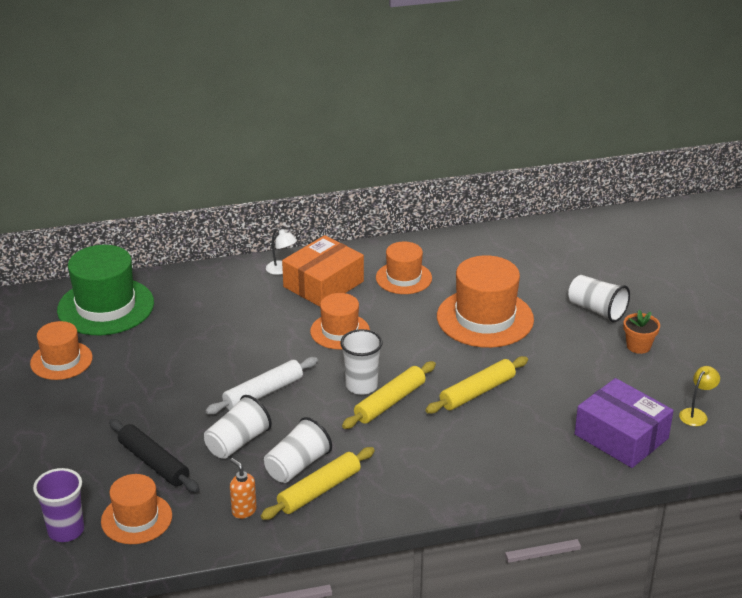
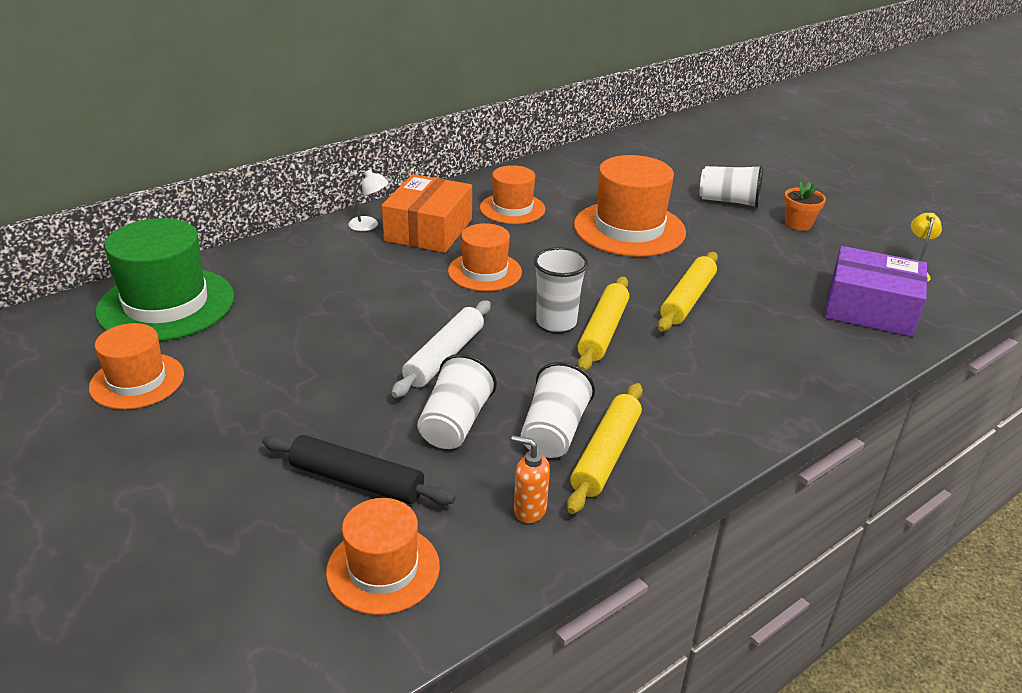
camera: 25 degrees left, 0 degrees up
(66, 530) = (281, 623): purple cup -> none

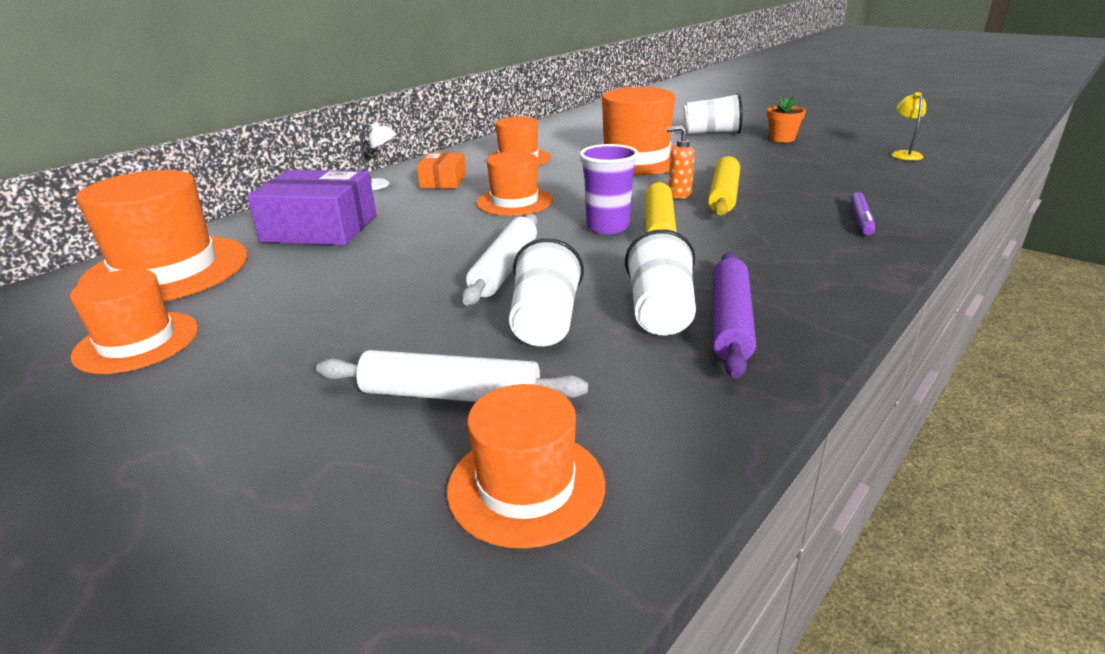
camera: 10 degrees left, 5 degrees down
(166, 304) = (166, 270): green hat -> orange hat
(356, 481) = (450, 395): black rolling pin -> white rolling pin
(428, 230) = (443, 181): orange box -> orange box, size x0.56
(529, 510) = (678, 388): orange soap dispenser -> orange soap dispenser (679, 194)
(556, 322) = (607, 227): white cup -> purple cup
(606, 455) = (730, 322): yellow rolling pin -> purple rolling pin
(800, 357) = (861, 220): none -> purple marker
(869, 308) = (891, 180): purple box -> purple box (320, 228)

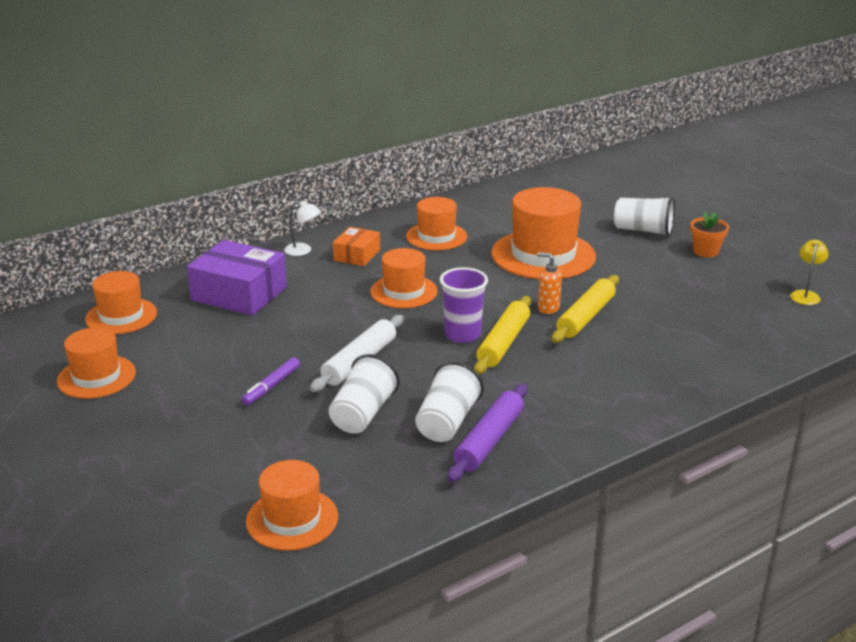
camera: 15 degrees right, 0 degrees up
(166, 270) = (121, 316): orange hat -> orange hat, size x0.61
(450, 395) = (276, 455): white rolling pin -> none
(861, 220) = (679, 367): purple marker -> purple marker (271, 386)

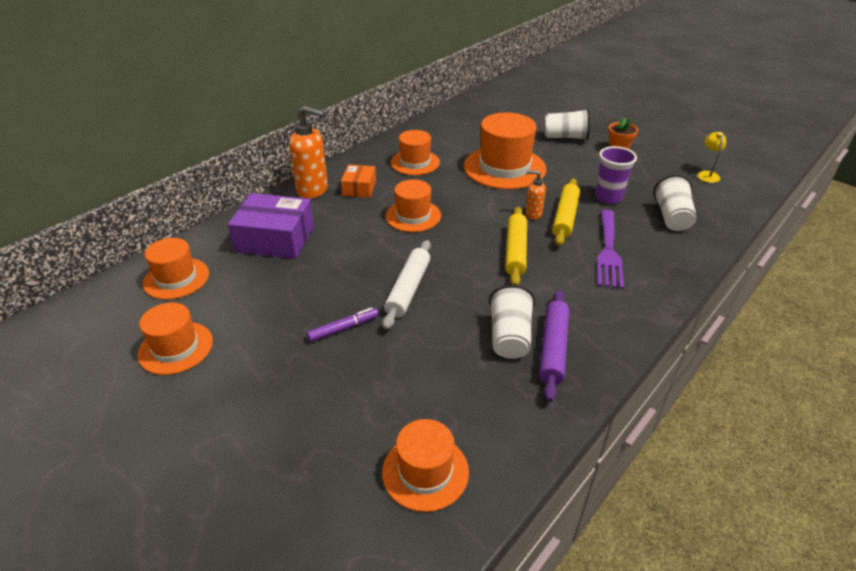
camera: 15 degrees left, 10 degrees up
(271, 386) = (343, 328): purple marker -> purple marker turned 135 degrees counterclockwise
(303, 251) = (313, 190): white lamp -> orange soap dispenser
(363, 414) = (435, 342): white cup -> white cup (672, 217)
(462, 334) = (479, 249): purple cup -> purple cup (608, 197)
(616, 359) = (608, 251): none -> purple fork

